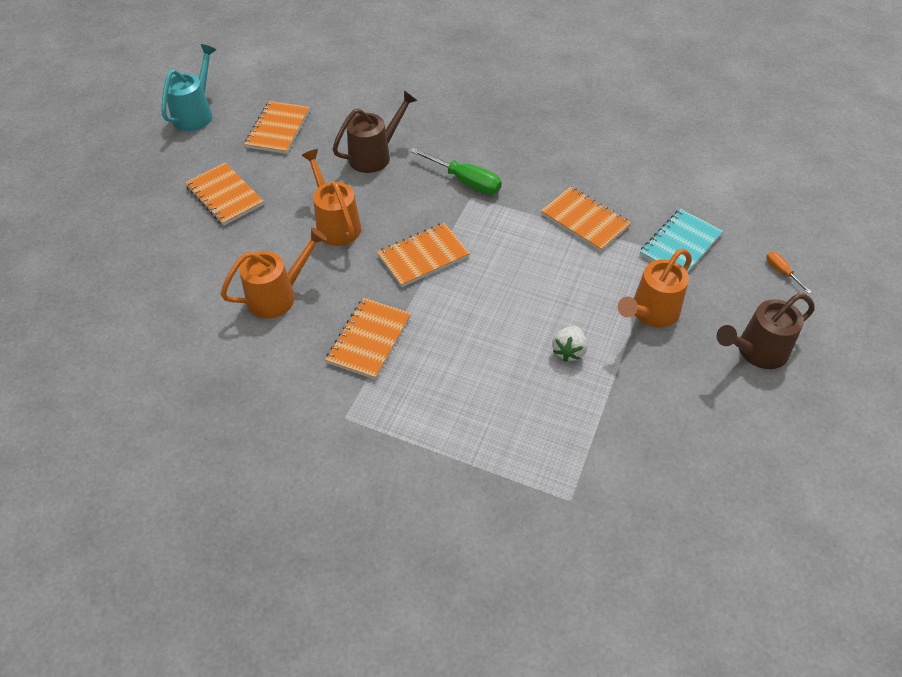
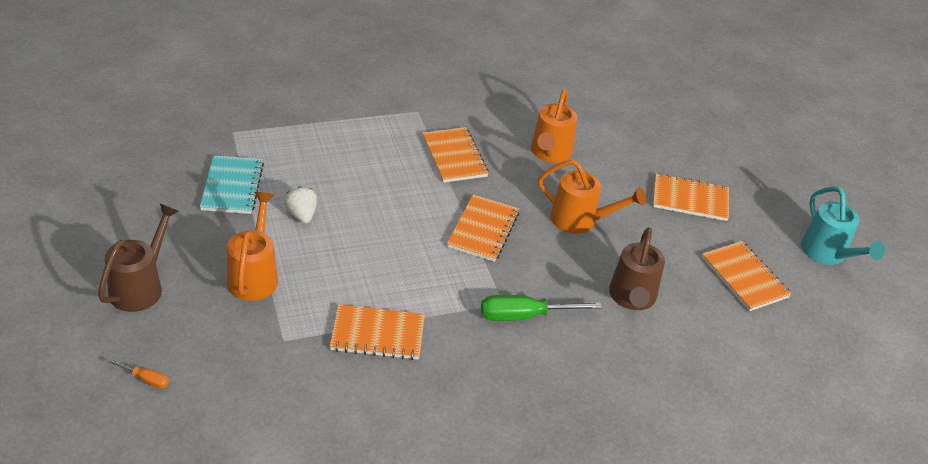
camera: 135 degrees right, 10 degrees down
(680, 245) = (266, 356): turquoise notebook -> turquoise notebook (232, 186)

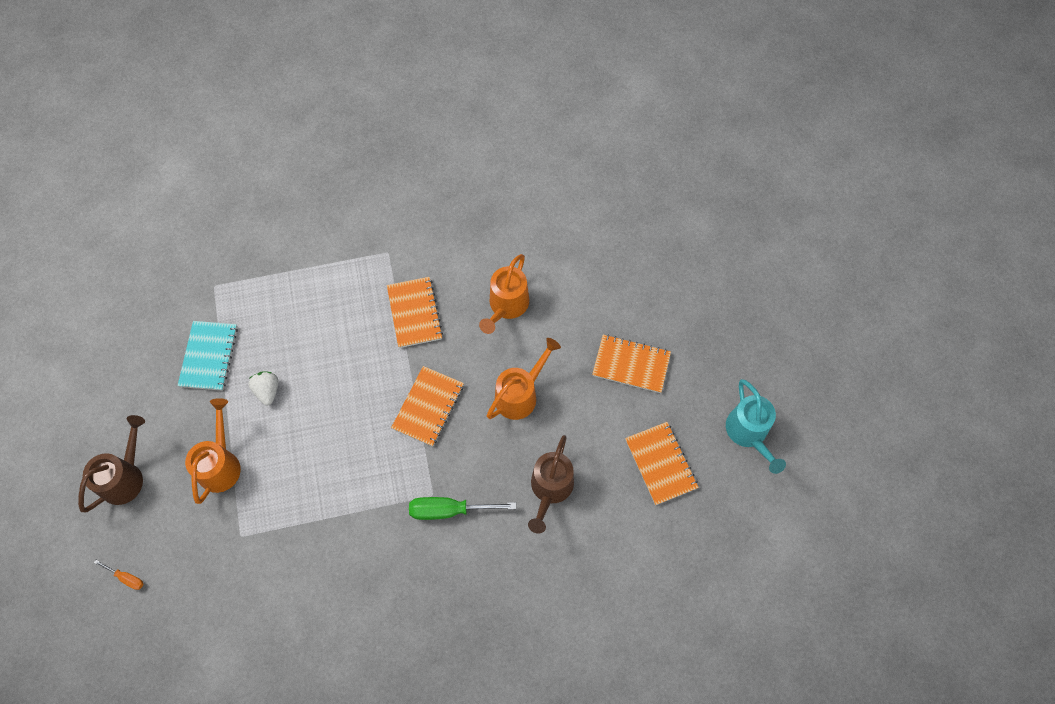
camera: 10 degrees right, 25 degrees up
(377, 334) = (319, 530): orange notebook -> none
(581, 220) = (520, 394): orange watering can -> orange watering can turned 75 degrees counterclockwise

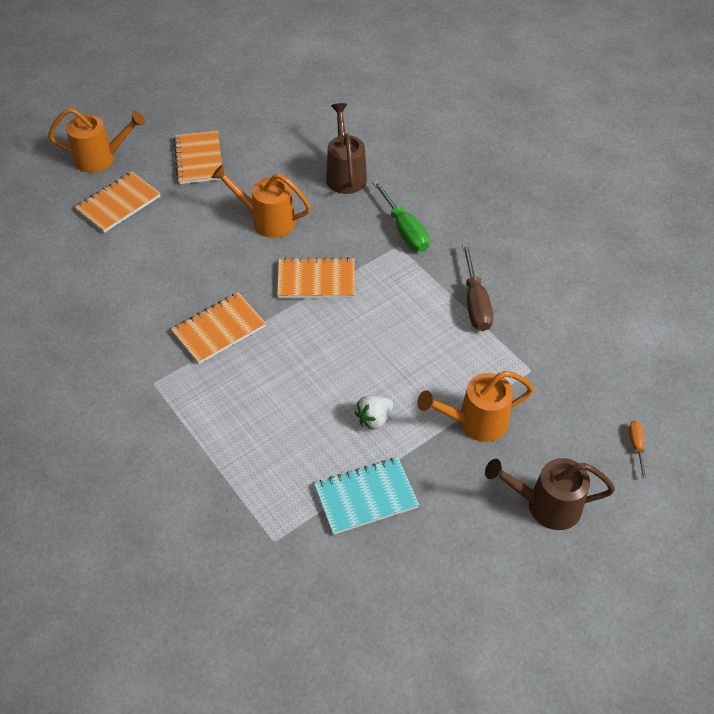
camera: 115 degrees left, 15 degrees down
(333, 529) = (475, 303): none -> brown screwdriver
(506, 306) = (178, 260): orange watering can -> orange watering can (101, 158)
(550, 489) = (345, 174): brown watering can -> brown watering can turned 90 degrees counterclockwise
(660, 464) = (282, 118): orange notebook -> orange notebook (118, 204)
(749, 434) = (228, 79): turquoise watering can -> none

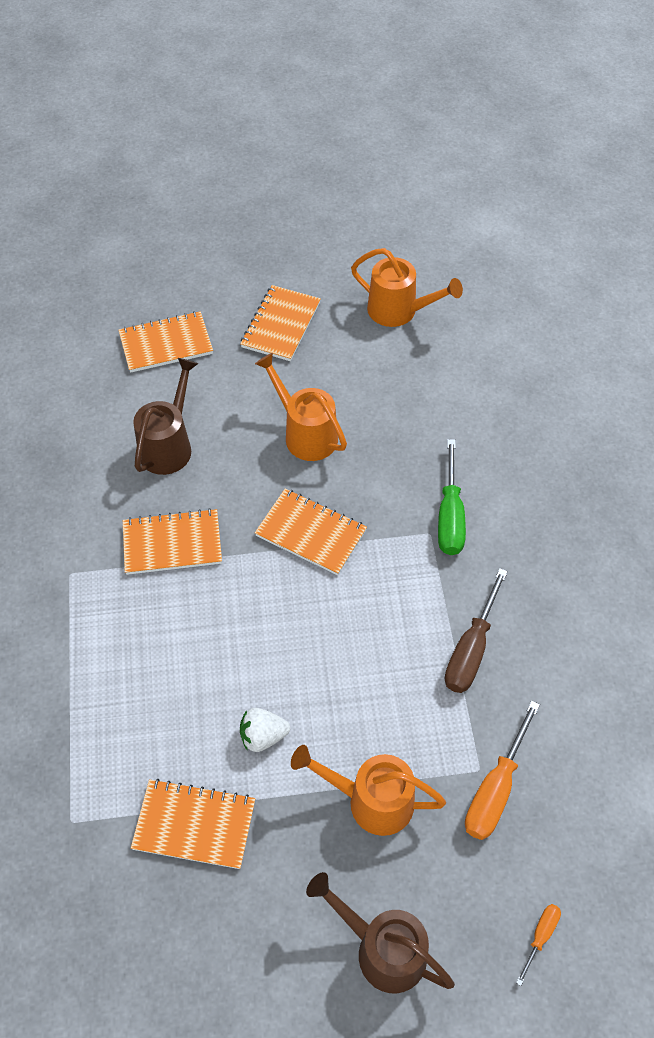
camera: 30 degrees right, 5 degrees up
(101, 158) = (182, 281): orange watering can -> orange watering can (399, 311)
(345, 174) = (428, 413): brown watering can -> brown watering can (169, 445)
(366, 497) = (194, 825): turquoise notebook -> orange notebook
(549, 376) = (495, 789): none -> orange screwdriver

